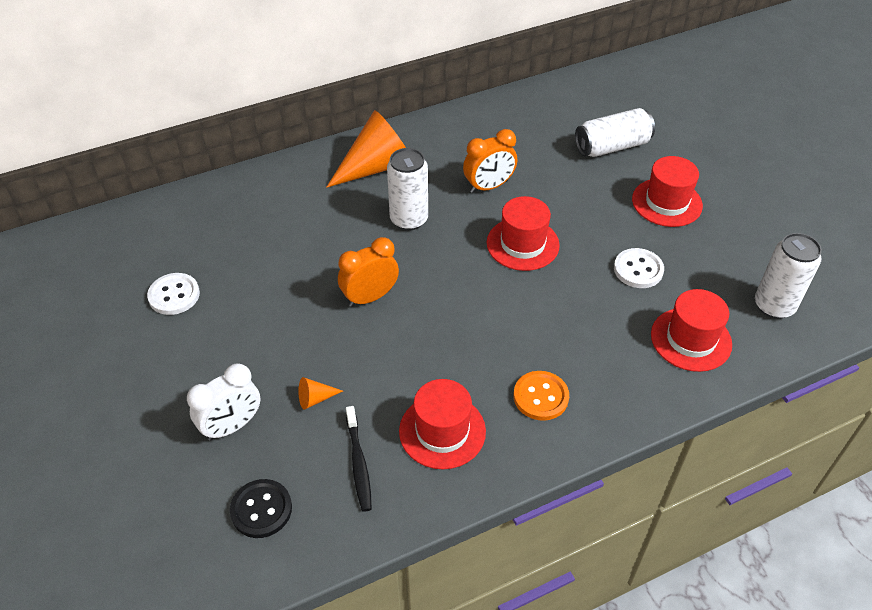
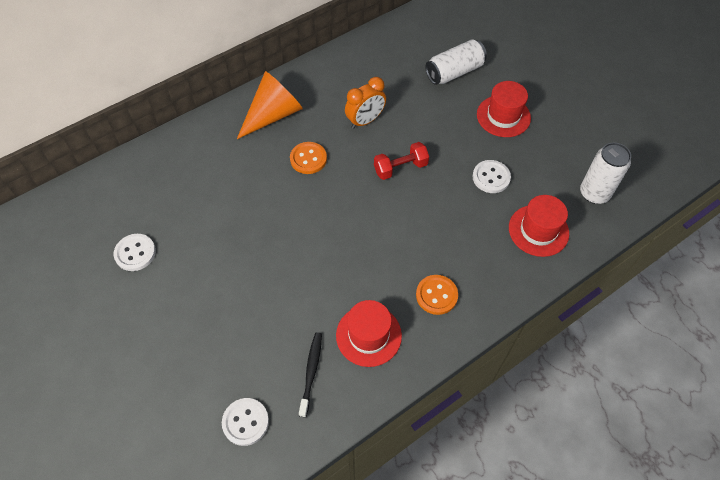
camera: 10 degrees left, 10 degrees up
(232, 426) = (207, 357): white clock -> none
(261, 509) = (245, 422): black button -> white button
(315, 398) = (267, 324): orange cone -> none
(358, 463) = (311, 372): black toothbrush -> black toothbrush turned 150 degrees counterclockwise
(370, 297) = (291, 231): orange clock -> none
(409, 219) = (308, 159): white can -> orange button
(522, 244) = (400, 168): red hat -> red dumbbell

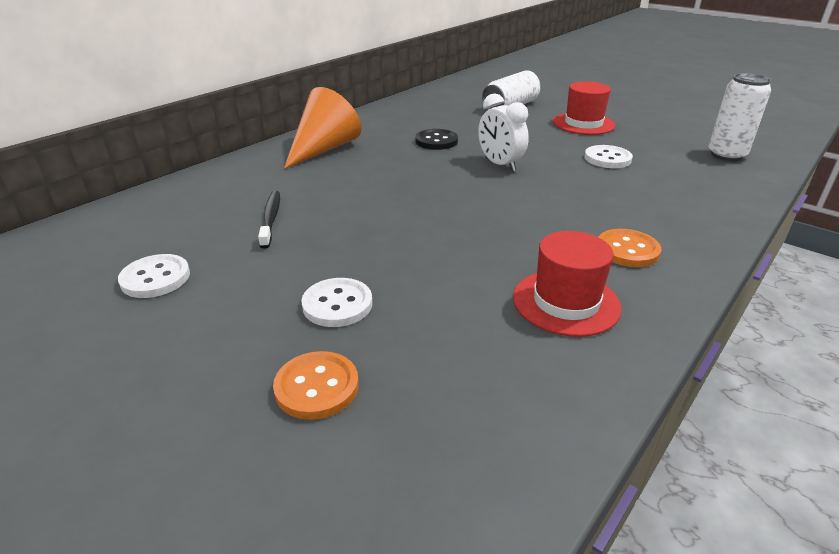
camera: 15 degrees left, 25 degrees down
(245, 422) = (424, 453): white button -> white button (337, 304)
(308, 159) = (383, 171): orange button -> orange button (317, 387)
(311, 372) = (505, 359): black toothbrush -> black toothbrush (271, 219)
(365, 121) = (436, 141): orange clock -> black button
(400, 168) = (500, 164): red dumbbell -> white clock
(538, 230) = (696, 185): red hat -> none

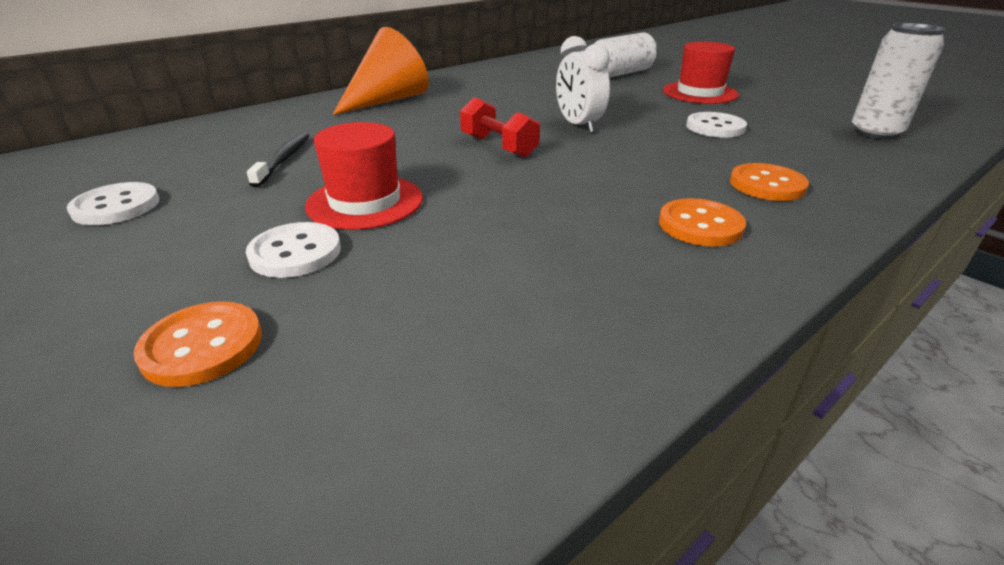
camera: 10 degrees right, 0 degrees up
(436, 141) = (516, 100): black button -> none
(445, 191) = (498, 146): none -> red dumbbell
(566, 302) = (587, 278): red hat -> red hat (365, 202)
(663, 210) = (767, 185): none -> orange button

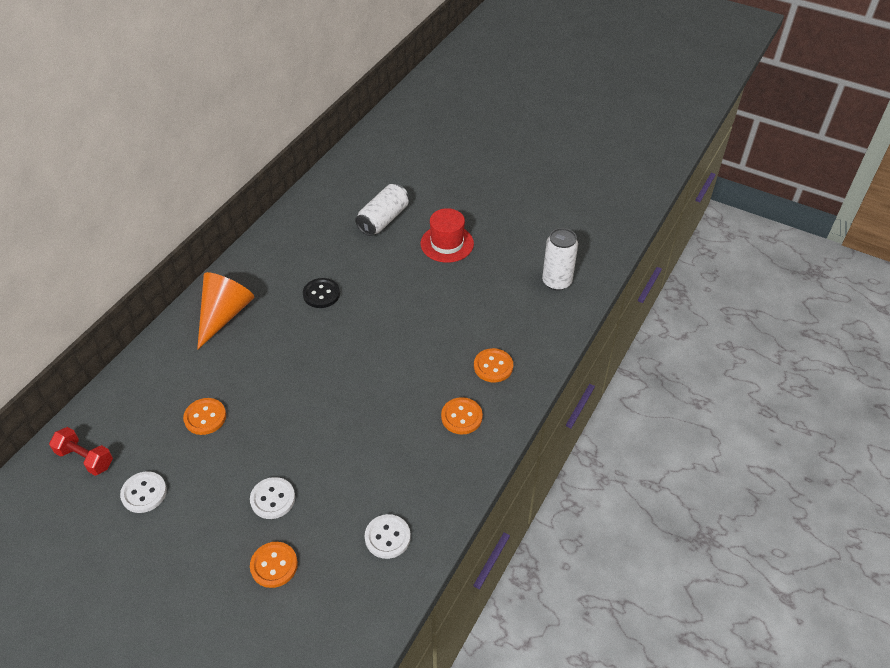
camera: 20 degrees left, 15 degrees up
(284, 159) = (205, 417): black toothbrush -> orange button
(365, 202) = (282, 447): red hat -> none
(498, 146) = (332, 363): red dumbbell -> red dumbbell (85, 458)
(517, 102) = (321, 294): none -> black button
(578, 125) = (374, 320): white clock -> none
(715, 127) = (461, 299): white button -> white button (387, 537)

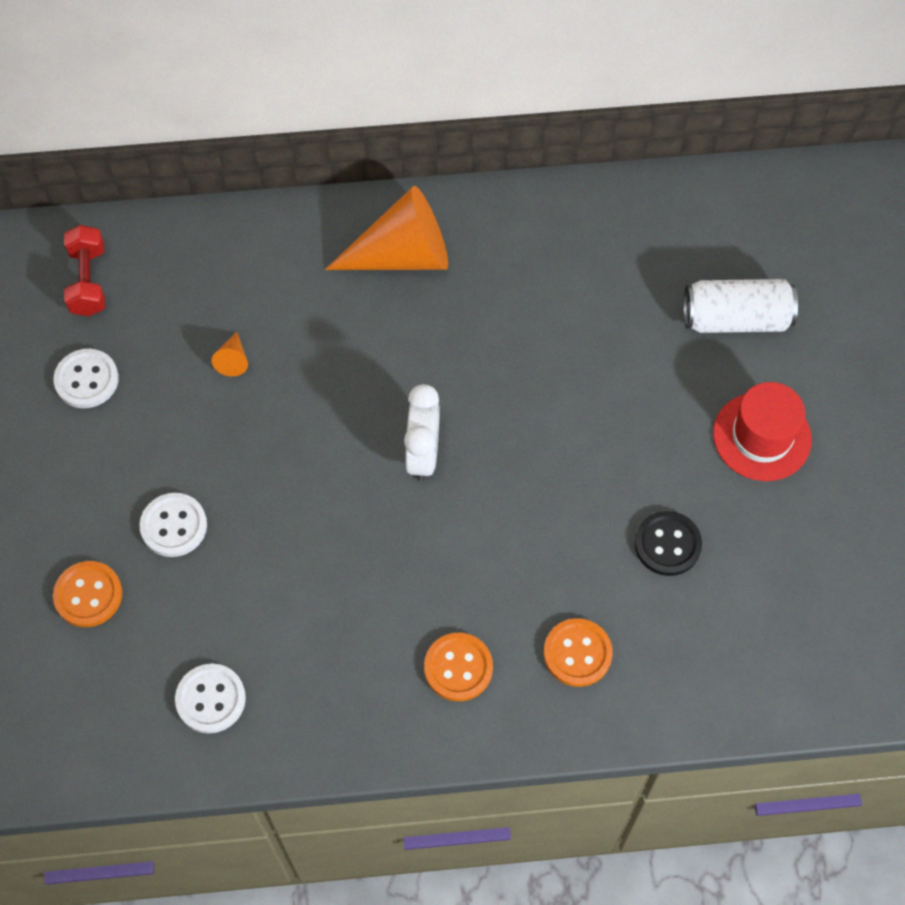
camera: 55 degrees right, 15 degrees up
(205, 417) = (233, 360): orange button -> orange cone
(321, 294) = (530, 342): black button -> black button (667, 544)
(338, 367) = (423, 454): none -> white clock
(556, 281) = (815, 642): white can -> none

